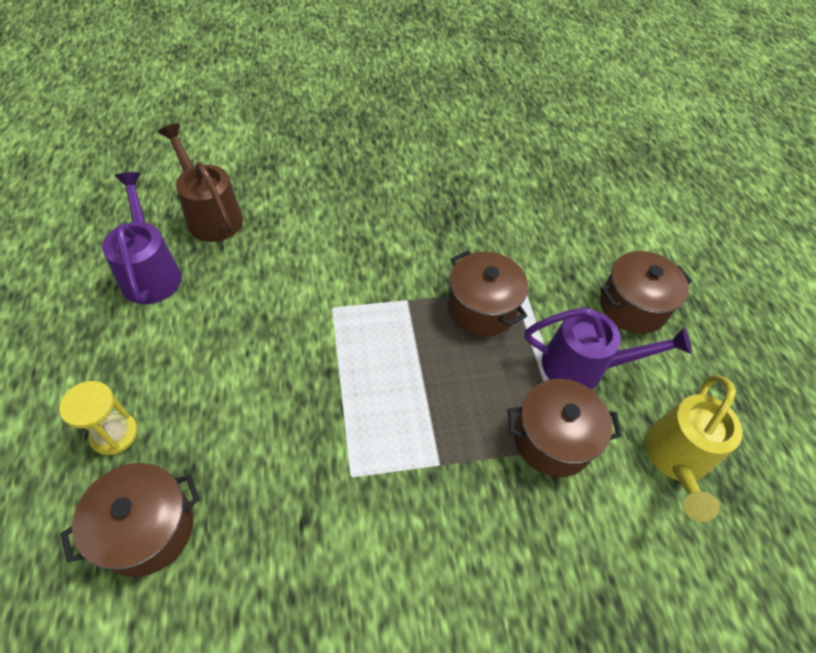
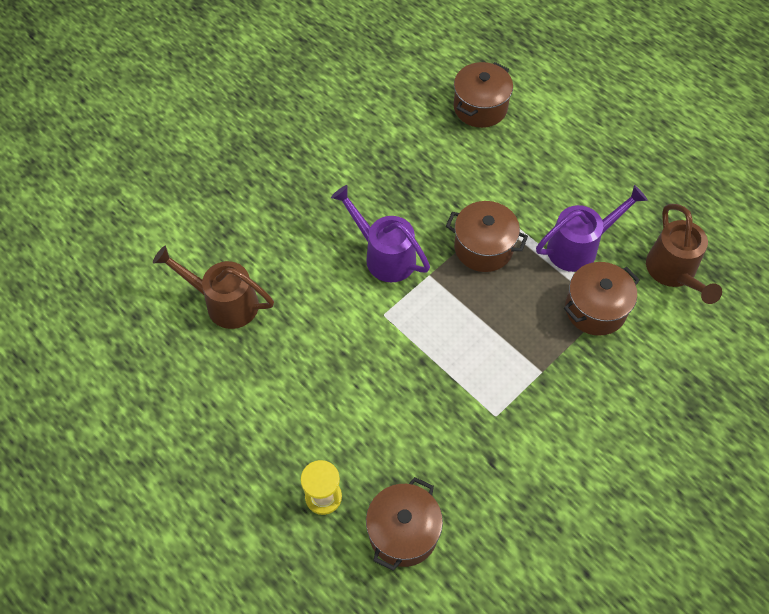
camera: 30 degrees left, 5 degrees up
(150, 271) = (227, 376): purple watering can -> purple watering can (384, 255)
(632, 306) = (579, 180): brown pot -> brown pot (480, 107)
(676, 459) = (673, 273): yellow watering can -> brown watering can

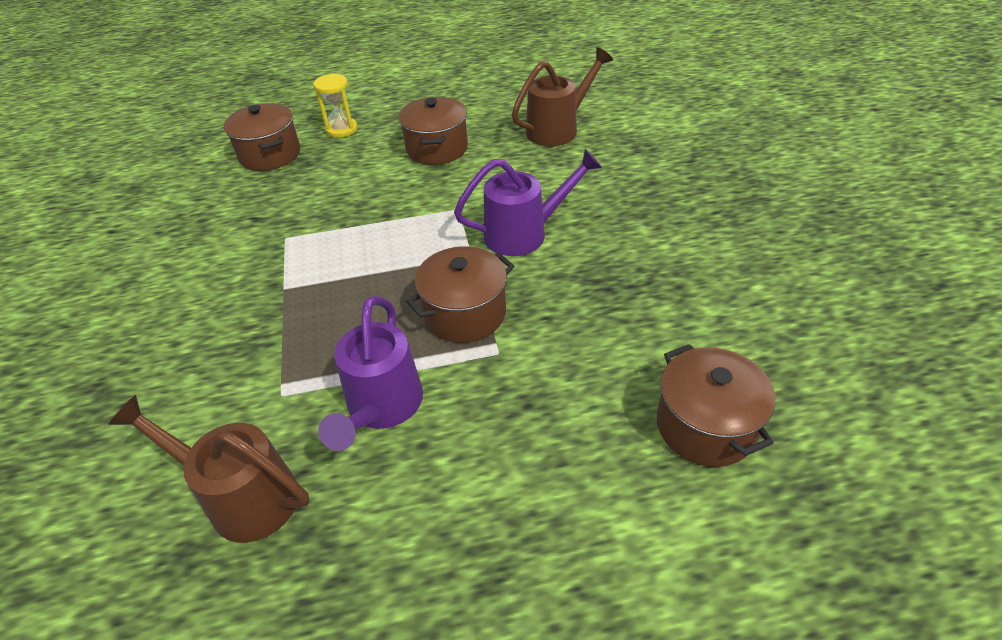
camera: 125 degrees right, 15 degrees down
(595, 309) = (292, 373): brown pot -> brown pot (437, 149)

